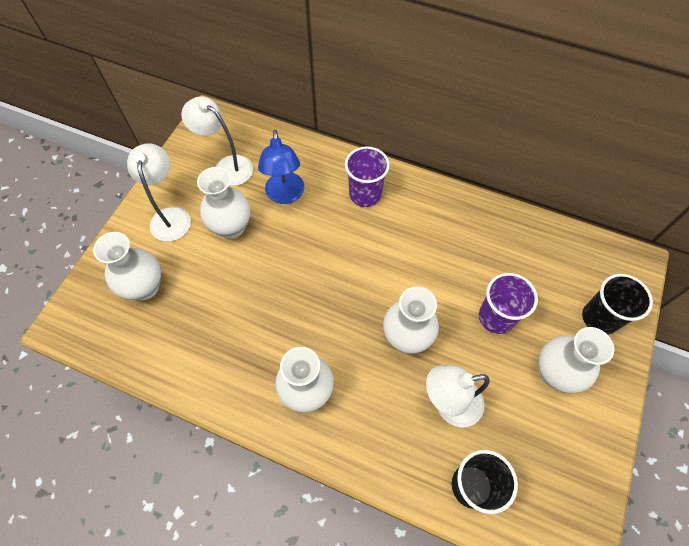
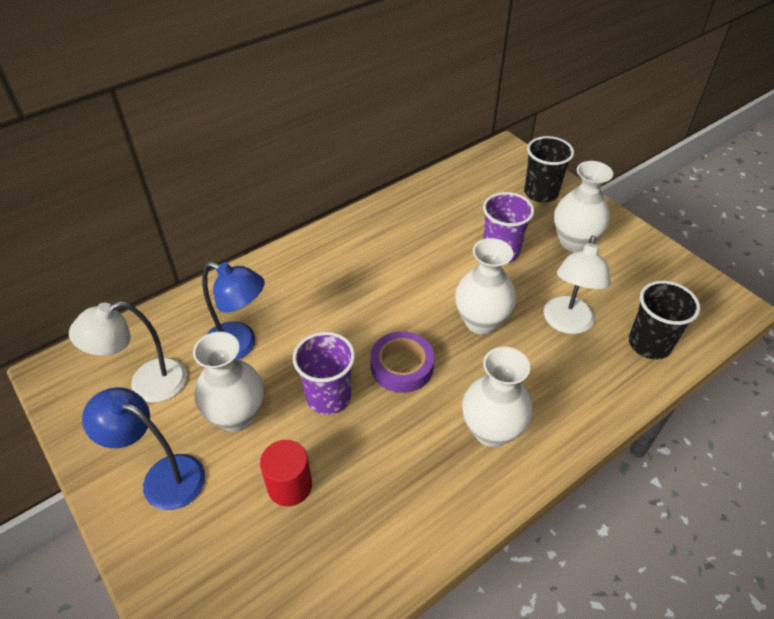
camera: 60 degrees left, 15 degrees down
(145, 287) = (244, 551): white vase -> none
(170, 216) = (163, 477): white lamp -> blue lamp
(198, 286) = (289, 486): none -> red cylinder
(328, 302) = (402, 366): none -> purple tape
(365, 194) = (299, 279): purple cup -> purple cup (328, 397)

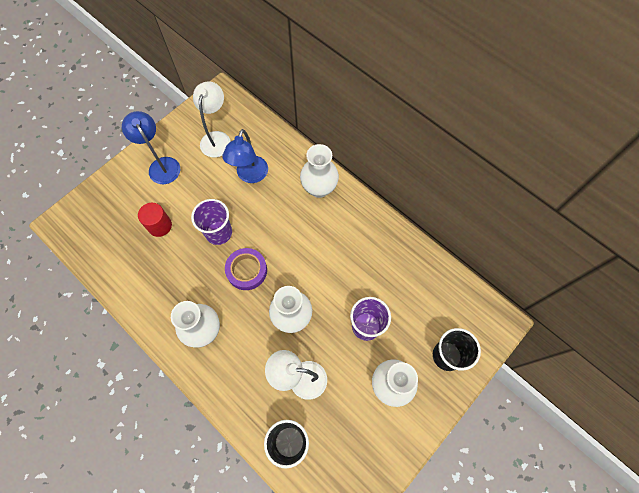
camera: 80 degrees right, 20 degrees up
(147, 384) = (217, 138): white lamp -> white lamp turned 45 degrees clockwise
(163, 477) = (161, 165): blue lamp -> blue lamp turned 45 degrees counterclockwise
(237, 416) = (201, 188): white vase -> white vase (319, 188)

